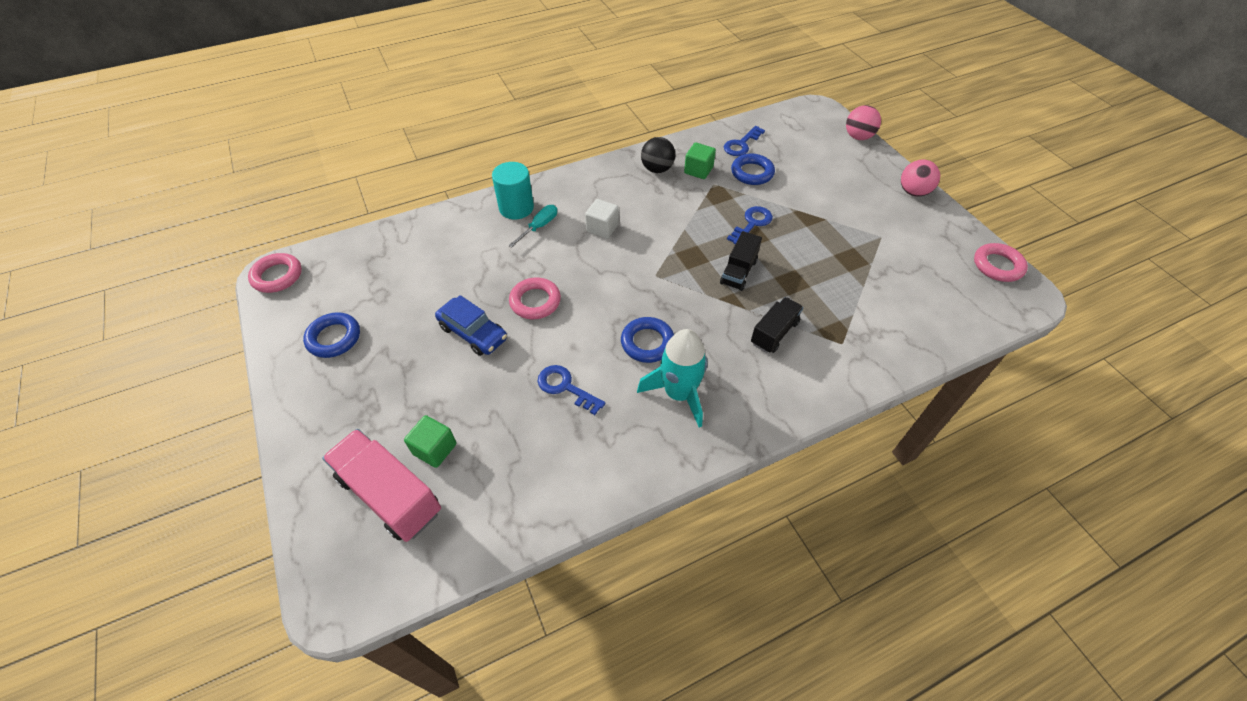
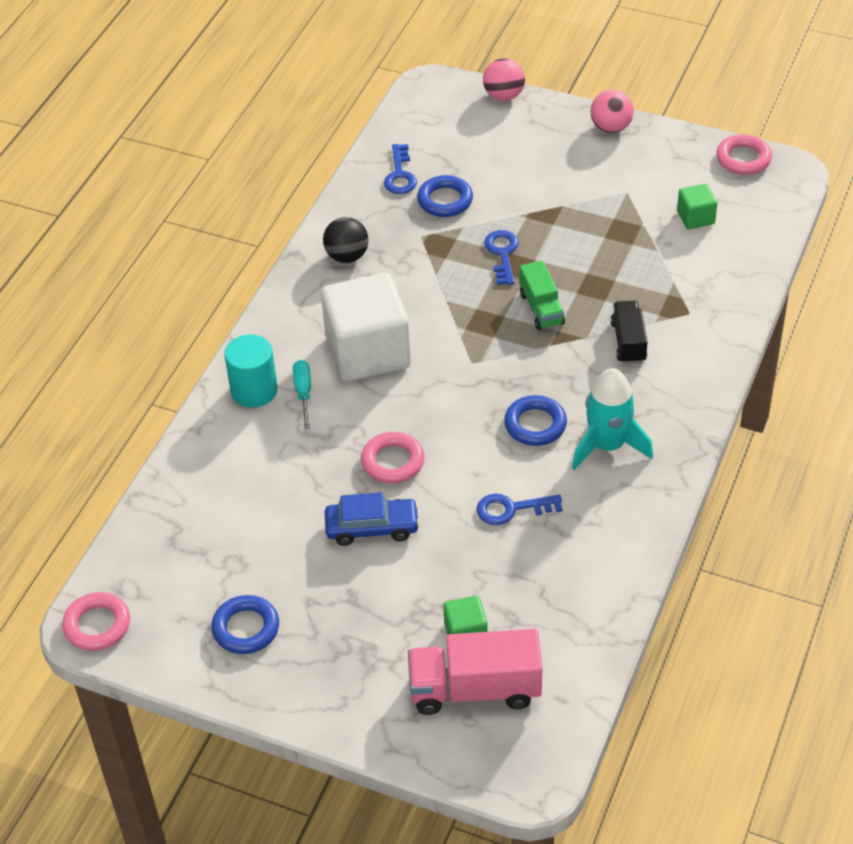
camera: 40 degrees left, 5 degrees down
(602, 228) = (368, 352): white cube -> white cube, size x2.22
(698, 170) = (390, 231): green cube -> green cube (695, 218)
(738, 272) = (541, 308): black truck -> green truck

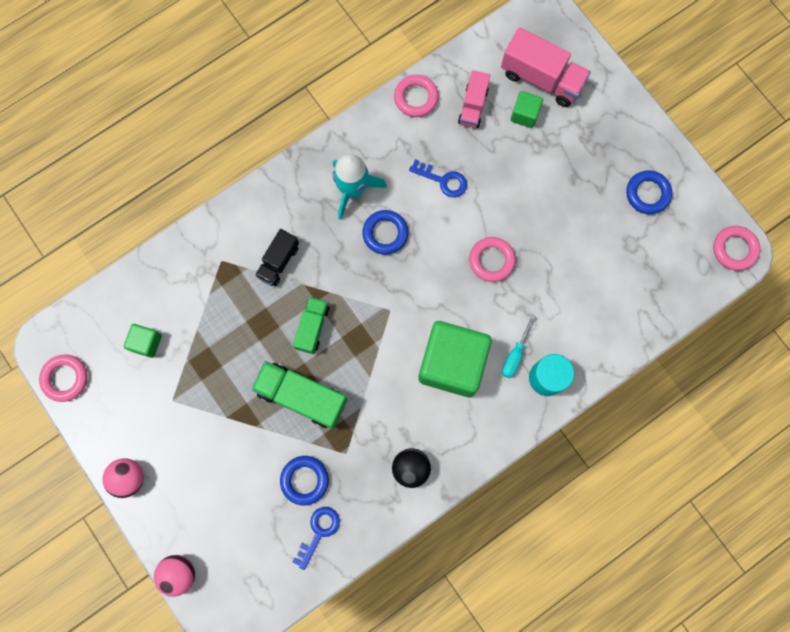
camera: 150 degrees left, 30 degrees up
(368, 352) = (452, 363): white cube -> green cube
(372, 528) = (534, 218): blue car -> none
(502, 254) = (302, 396): blue key -> green truck
(539, 607) = (473, 106): none -> pink truck
(617, 578) = (416, 98): none -> pink ring

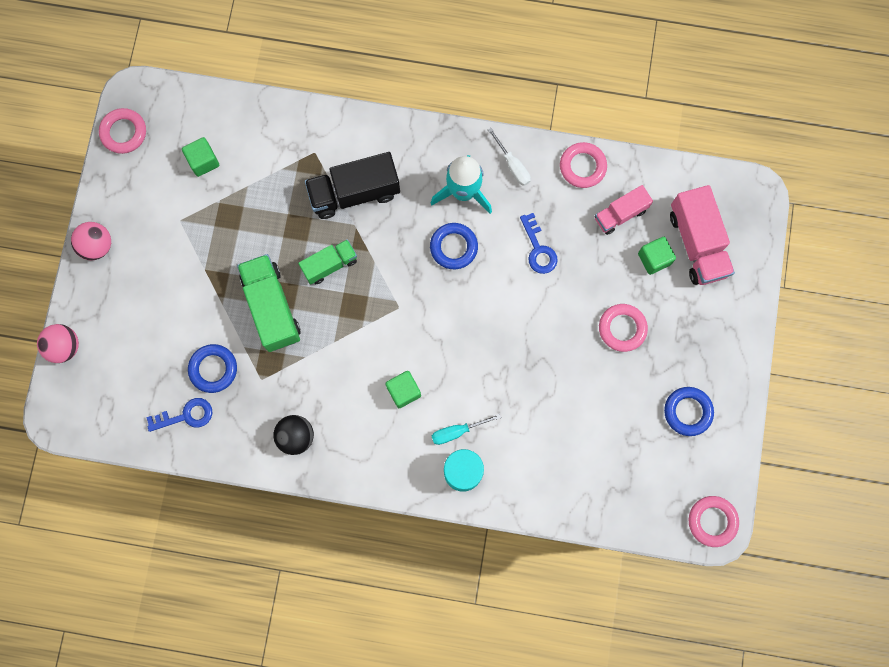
camera: 45 degrees right, 0 degrees up
(278, 262) = (354, 193): black truck -> black truck, size x1.64
(368, 140) = (512, 165): none -> white screwdriver
(452, 363) = (403, 391): green cube -> green cube, size x0.45
(491, 260) = (512, 344): pink ring -> pink ring (622, 328)

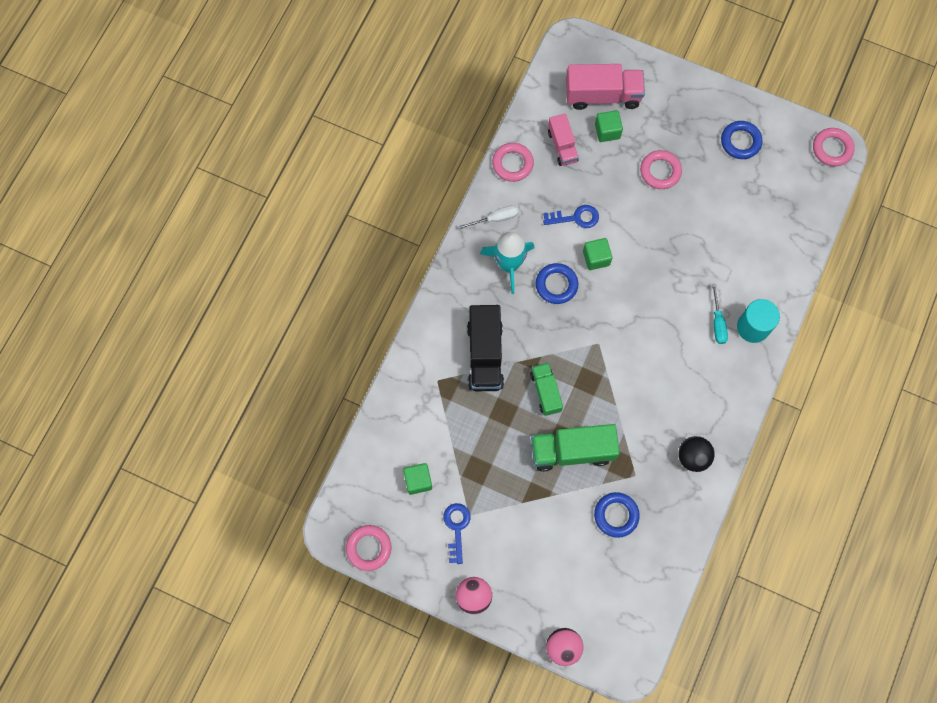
camera: 75 degrees left, 5 degrees down
(186, 416) = (653, 549): blue key -> blue key (456, 528)
(403, 391) = (673, 357): green cube -> green cube (596, 258)

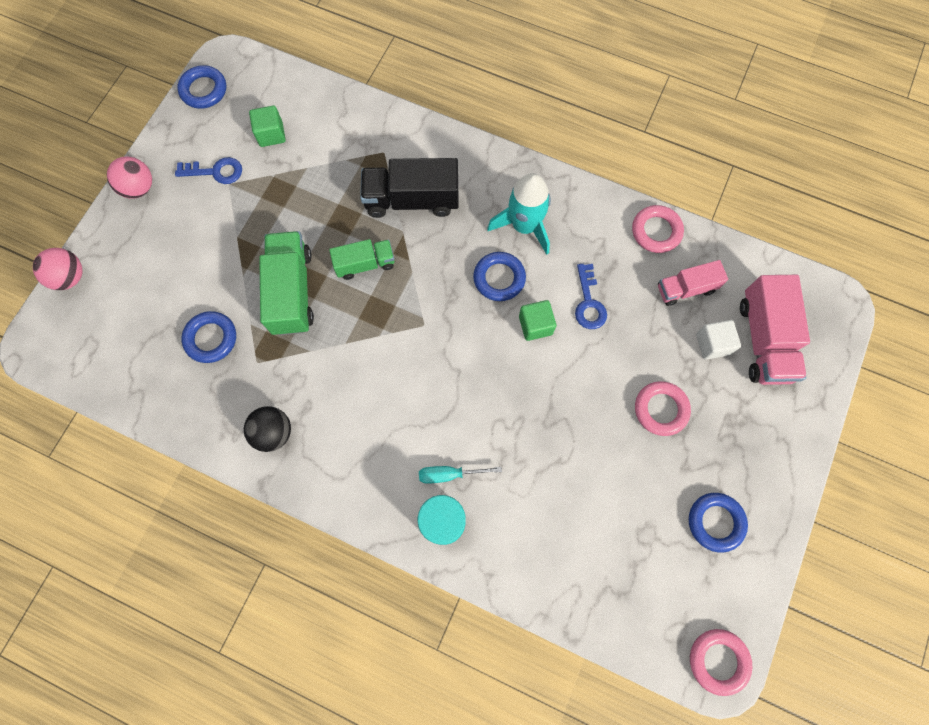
camera: 90 degrees right, 0 degrees up
(369, 548) = (204, 90): pink ring -> blue ring
(496, 218) = (582, 212): white screwdriver -> none
(607, 131) = (712, 344): green cube -> white cube

